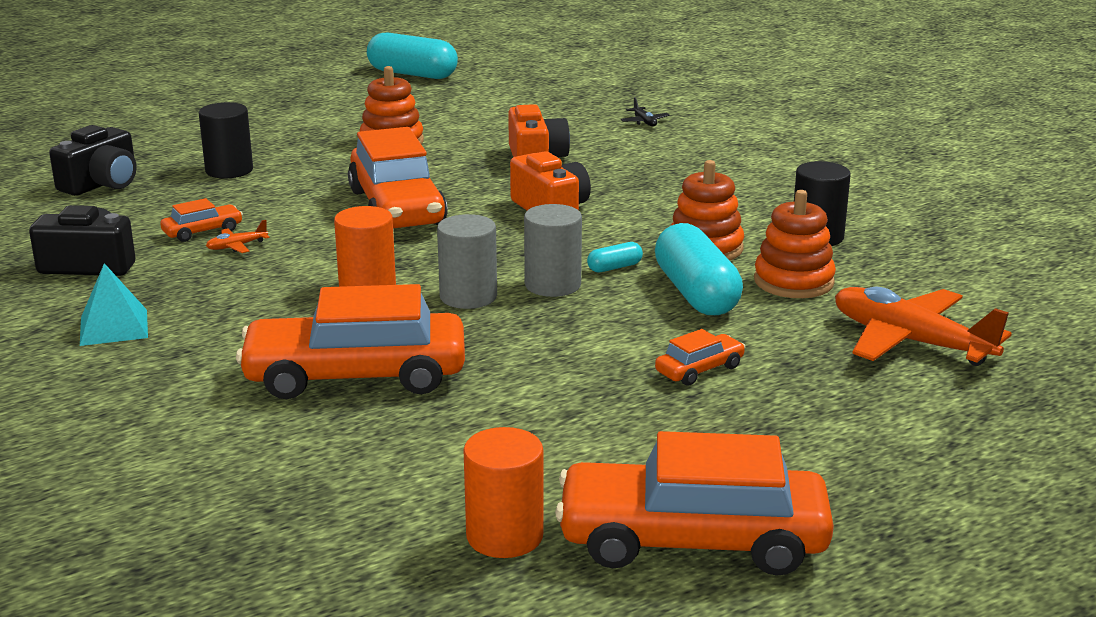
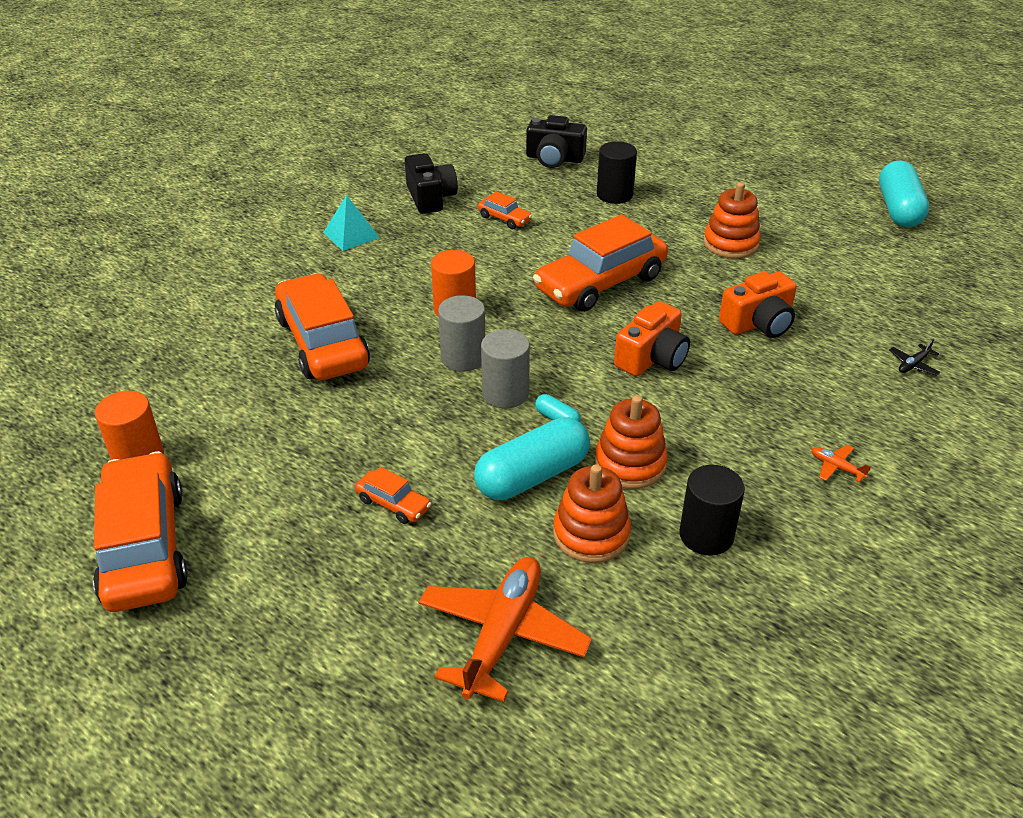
camera: 70 degrees right, 15 degrees up
(236, 246) = (489, 239): orange plane -> orange plane (836, 467)

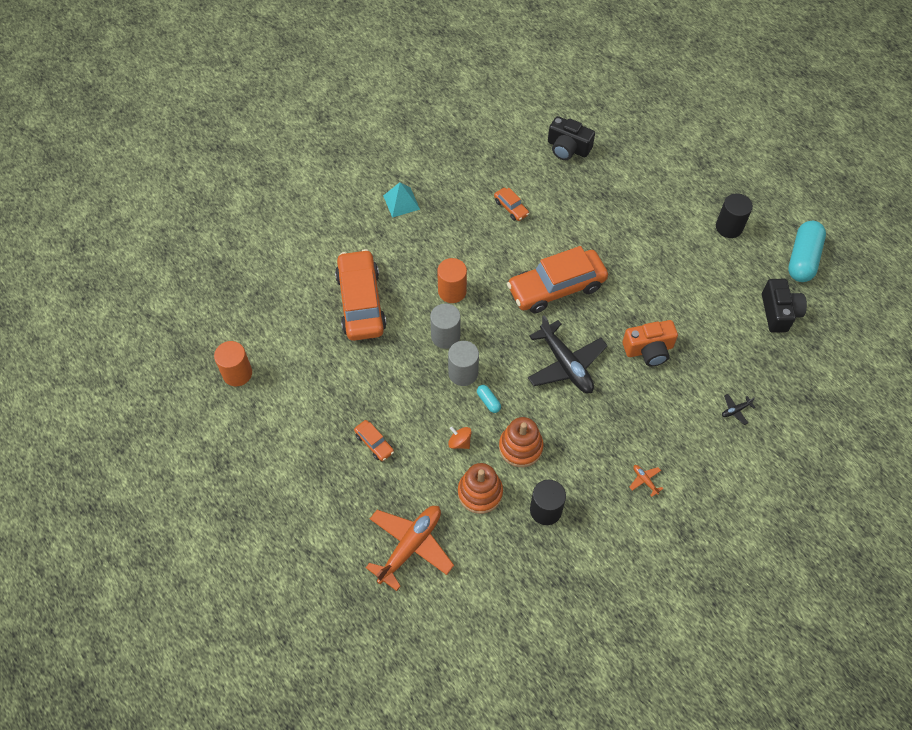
camera: 15 degrees right, 20 degrees up
(144, 546) = (233, 439): orange car -> none
(430, 198) = (465, 174): black camera -> black camera (779, 312)
(532, 476) = (459, 442): turquoise capsule -> orange spinning top
(614, 195) = (598, 198): black cylinder -> black cylinder (729, 227)
(652, 358) = (566, 364): orange camera -> black plane
(730, 244) = (662, 268): orange stacking toy -> none

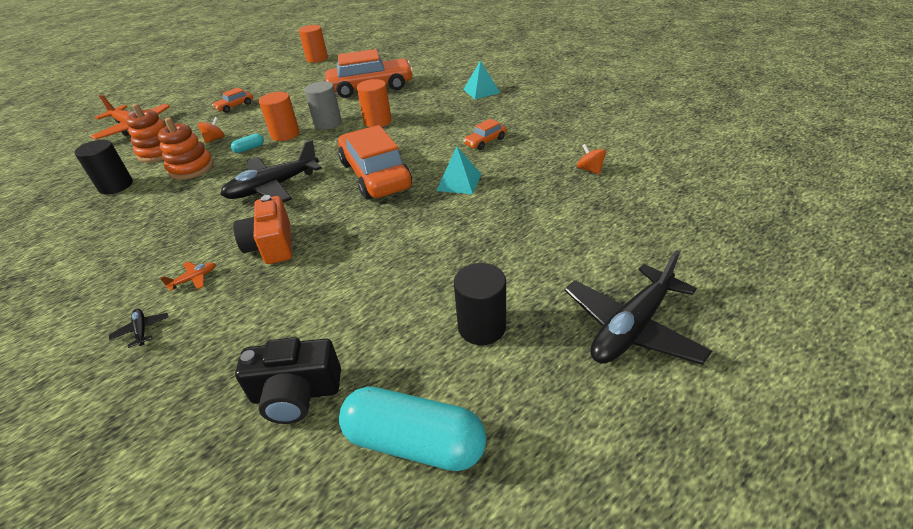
camera: 90 degrees right, 20 degrees down
(463, 373) = (285, 134): grey cylinder -> orange cylinder
(568, 148) = (590, 169): black camera -> orange spinning top
(575, 230) = (459, 182): none -> turquoise pyramid
(645, 480) = (99, 247): orange plane -> orange plane (194, 279)
(728, 162) = (631, 327): none -> black plane

